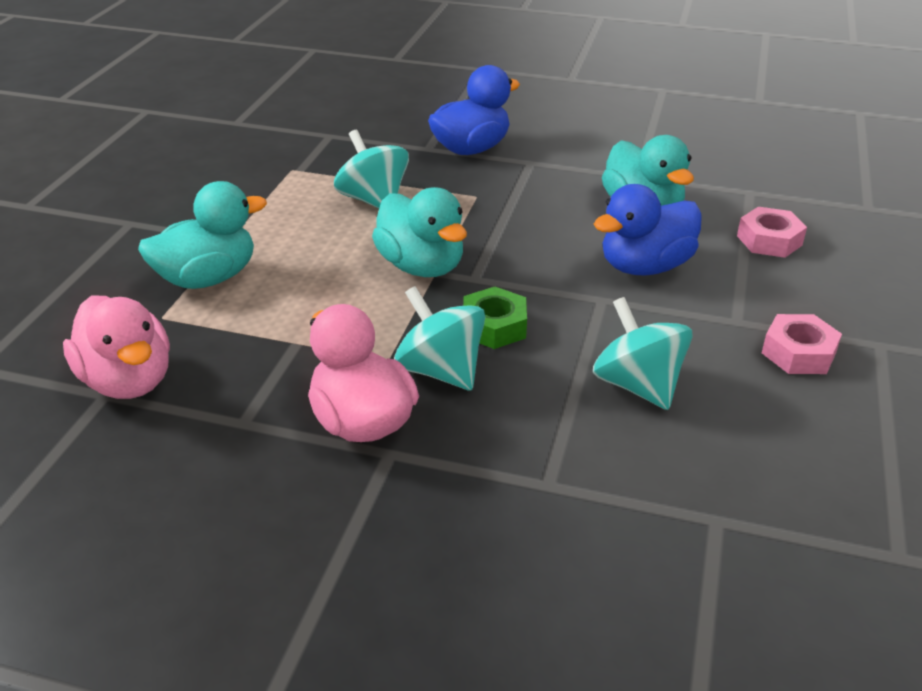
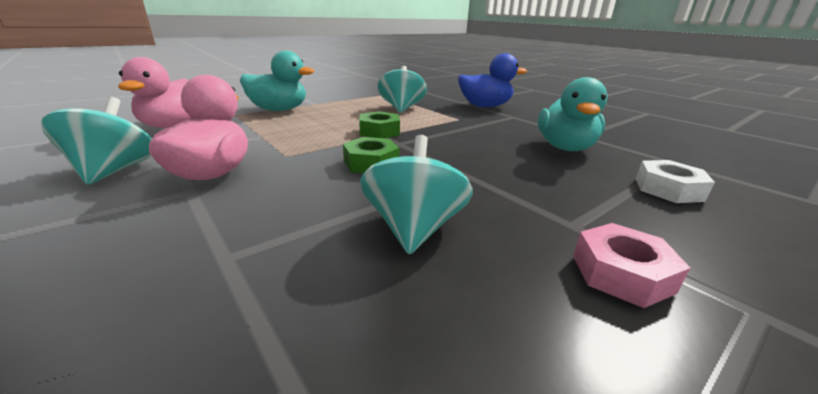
camera: 35 degrees right, 10 degrees down
(421, 266) = (379, 131): turquoise duck -> green nut
(440, 371) = (300, 169): turquoise spinning top -> turquoise spinning top (114, 171)
(645, 267) = (527, 170): blue duck -> none
(769, 240) = (668, 189): pink nut -> white nut

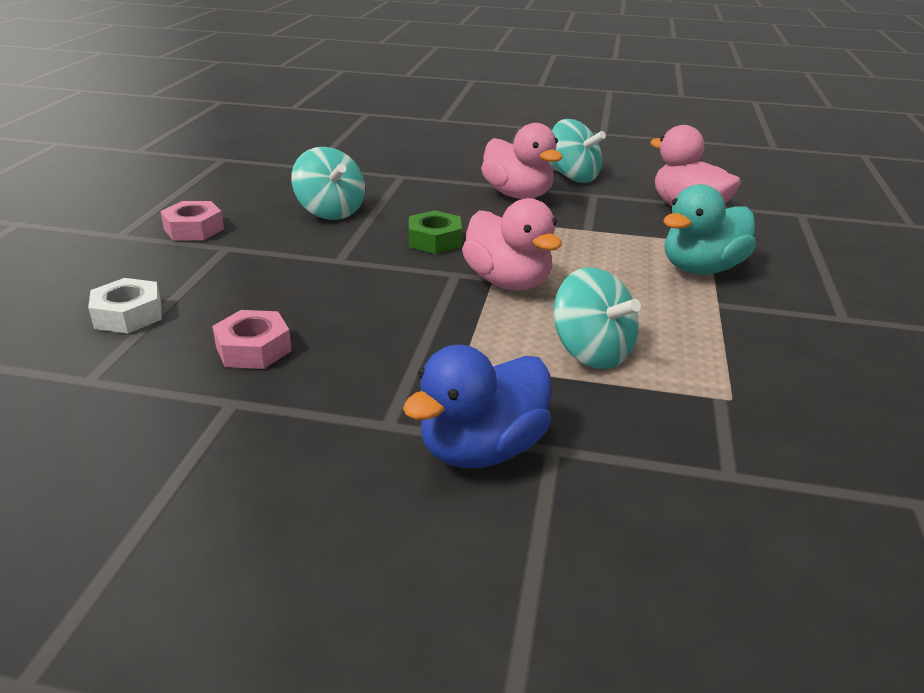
camera: 140 degrees right, 5 degrees up
(379, 131) = (508, 282): green nut -> pink duck
(565, 148) = (253, 349): turquoise duck -> pink nut

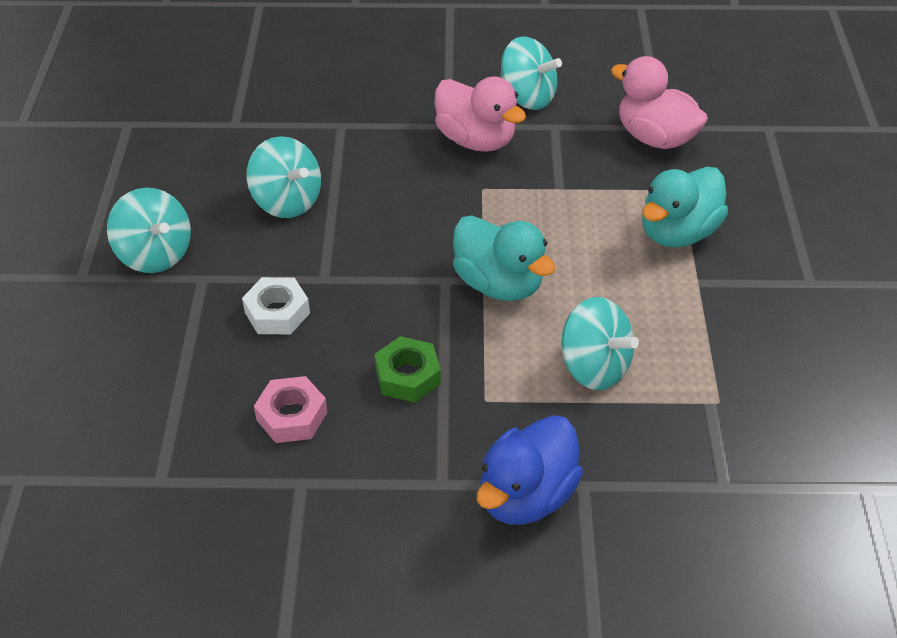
camera: 10 degrees left, 15 degrees up
(128, 315) = (153, 392): white nut -> white nut (277, 313)
(194, 229) = (155, 254): pink nut -> turquoise spinning top
(434, 240) = (410, 232): green nut -> green nut (408, 376)
(508, 282) = (499, 283): pink duck -> turquoise duck

